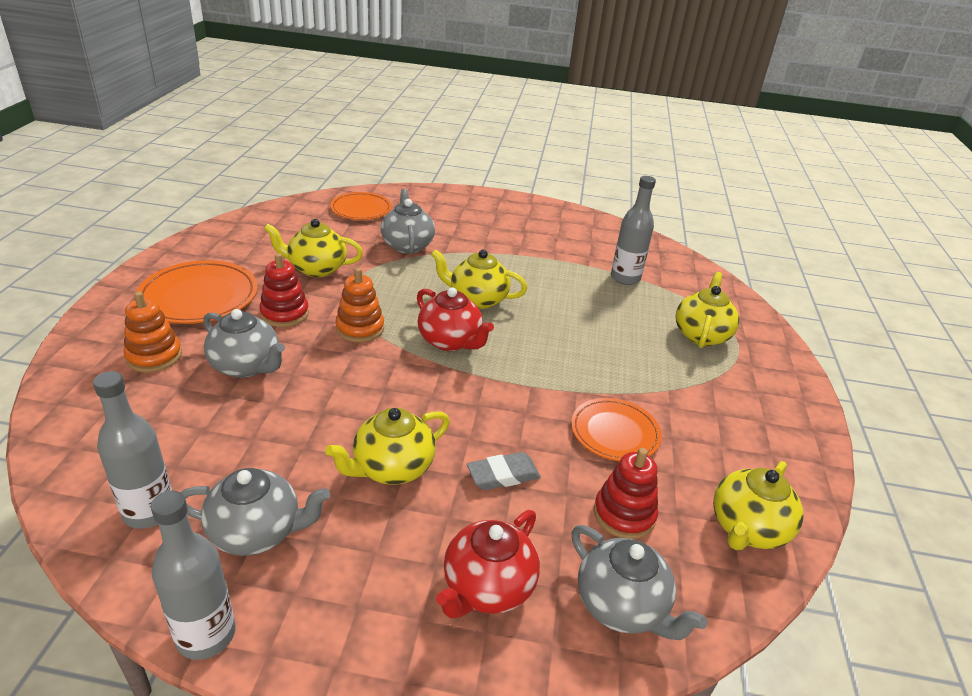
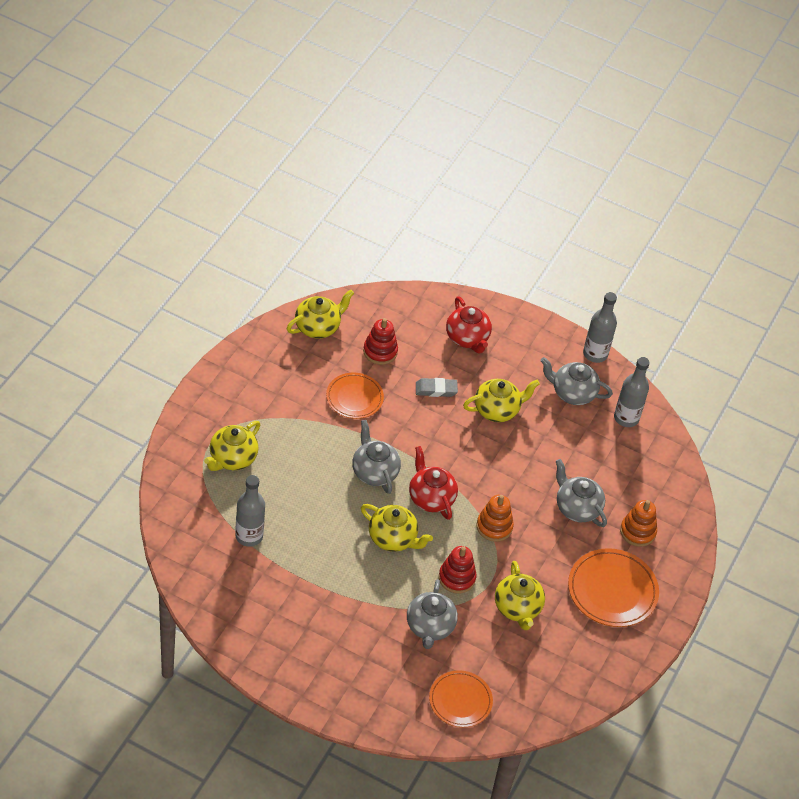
camera: 165 degrees left, 15 degrees up
(284, 314) = (548, 555): red stacking toy -> red stacking toy (457, 578)
(316, 269) = (517, 608): yellow teapot -> yellow teapot turned 60 degrees clockwise
(487, 587) = (467, 338): red teapot -> red teapot turned 105 degrees clockwise
(622, 606) = (407, 314): grey teapot -> grey teapot (374, 472)

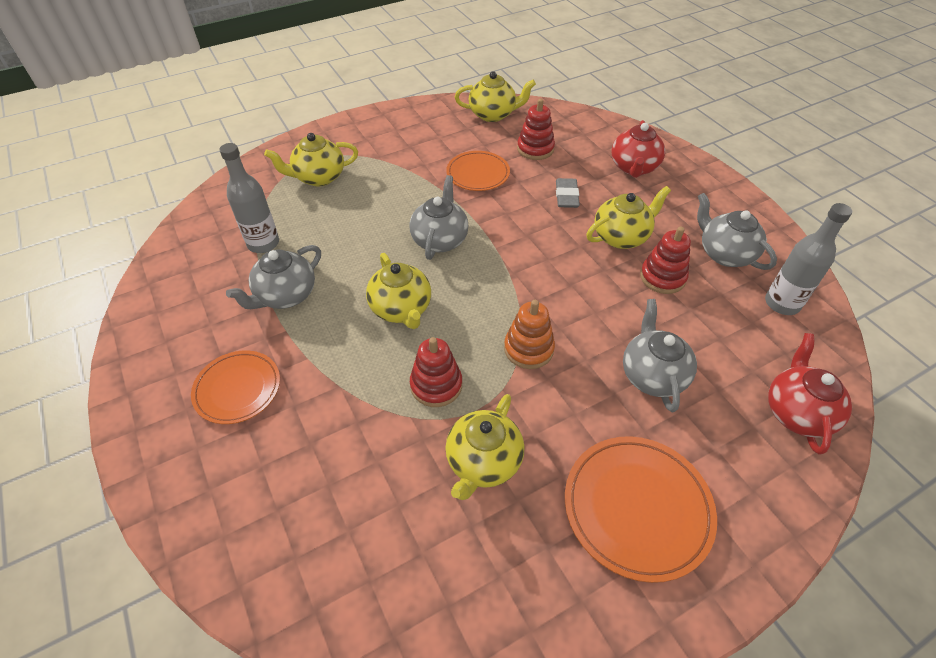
camera: 40 degrees right, 0 degrees up
(430, 498) = (478, 287): red teapot -> red teapot (796, 412)
(430, 627) = (353, 427): grey teapot -> grey teapot (285, 295)
(436, 389) = (566, 196): grey eraser -> grey eraser turned 60 degrees clockwise
(460, 701) = (303, 551): orange plate -> orange plate (237, 389)
(497, 410) = (621, 237): yellow teapot -> yellow teapot turned 45 degrees counterclockwise
(543, 432) = (662, 277): none -> red stacking toy
(595, 354) = (776, 228): grey bottle -> none
(637, 532) = (724, 444): orange stacking toy -> none

